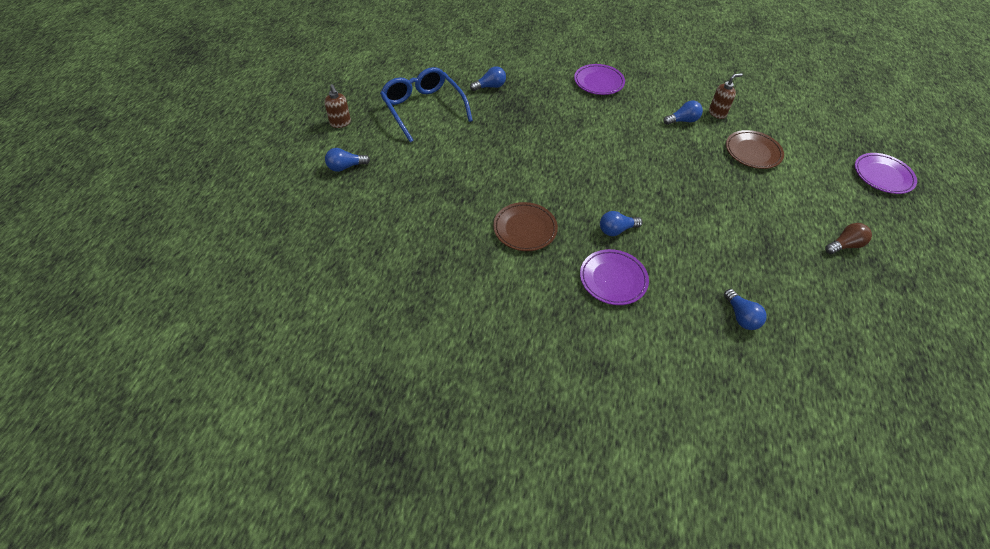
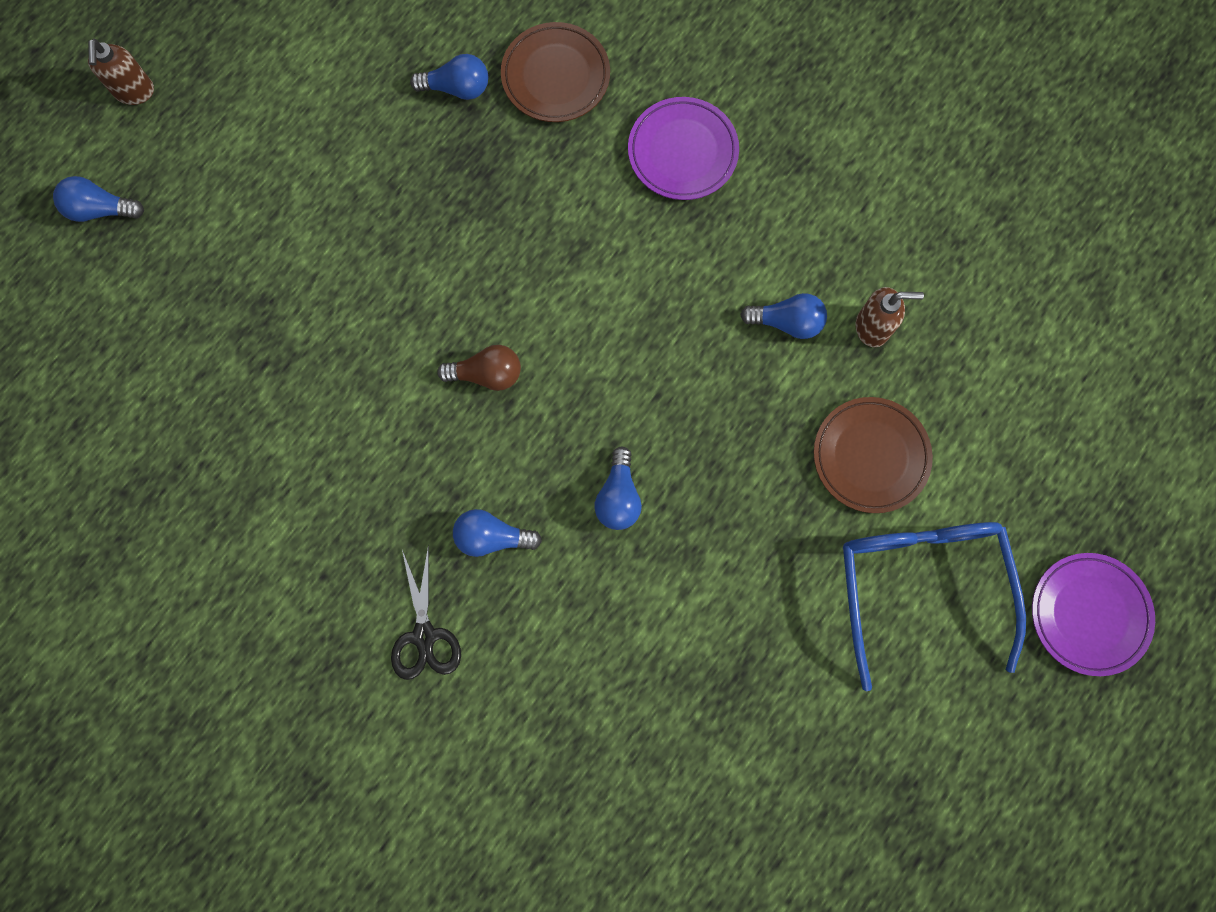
camera: 25 degrees right, 25 degrees up
(423, 109) = (300, 106): blue glasses -> blue glasses (920, 585)
(525, 229) = (337, 472): brown plate -> brown plate (555, 76)
(613, 279) = (424, 635): purple plate -> black scissors
(741, 316) = (588, 794): blue light bulb -> blue light bulb (618, 497)
(844, 245) = (880, 734): brown light bulb -> brown light bulb (487, 374)

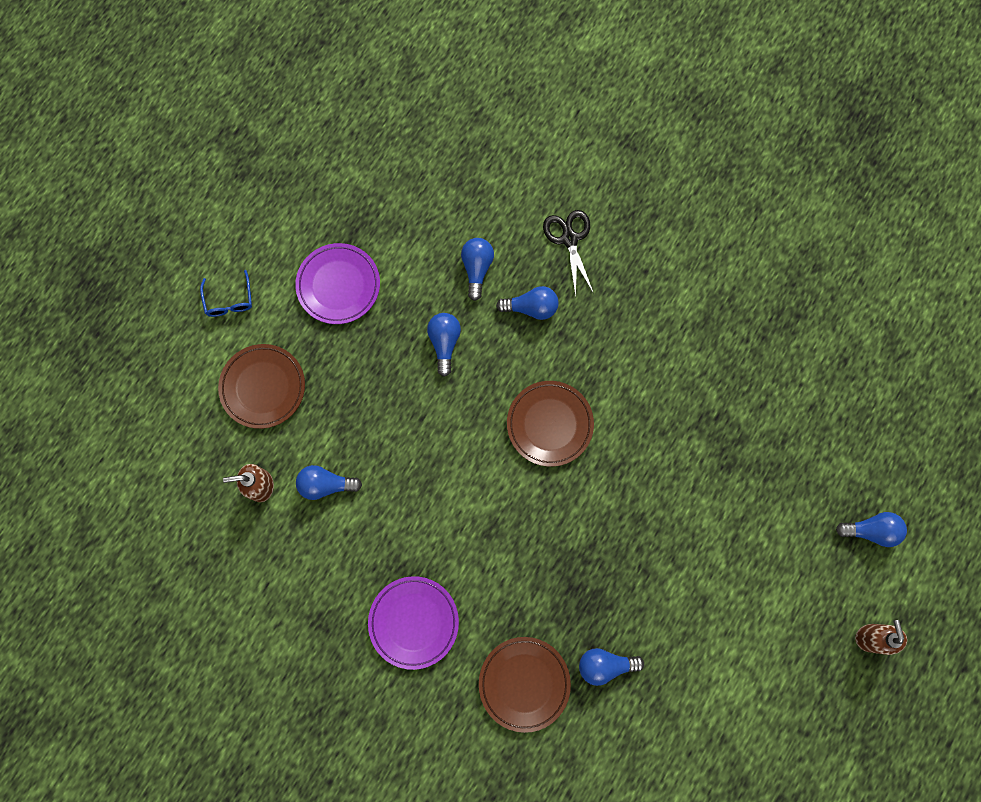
camera: 175 degrees right, 0 degrees up
(487, 374) = (549, 424): brown light bulb -> brown plate
(563, 602) = (477, 268): none -> blue light bulb
(920, 585) = (229, 300): blue glasses -> blue glasses, size x0.42
(1088, 614) = (113, 291): purple plate -> purple plate (338, 285)

